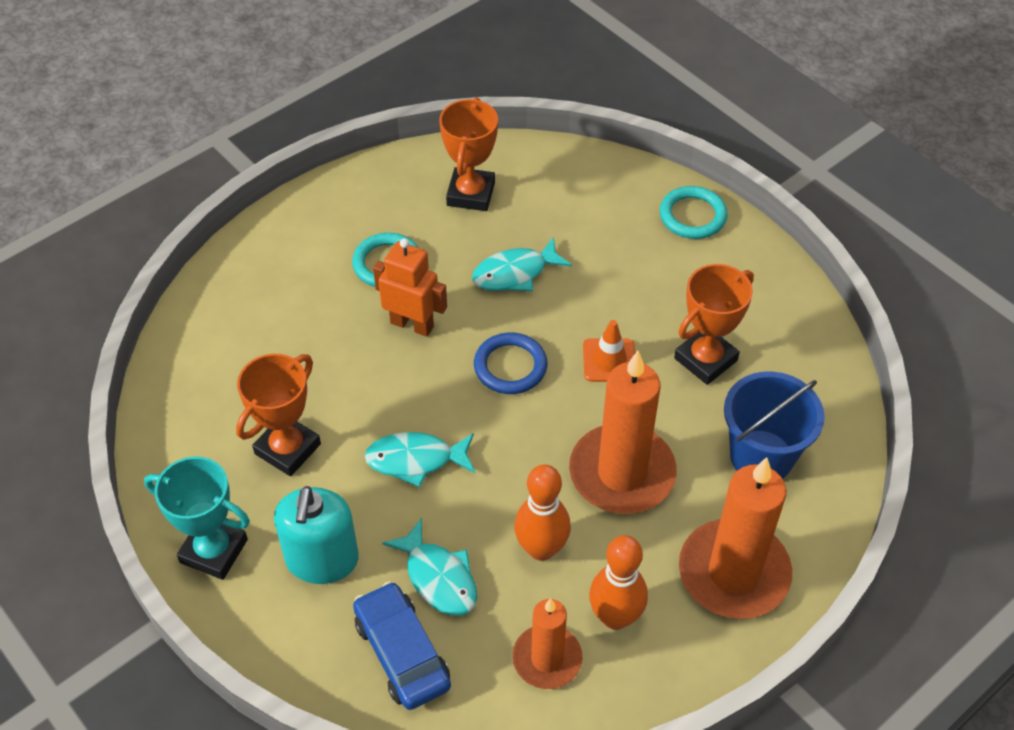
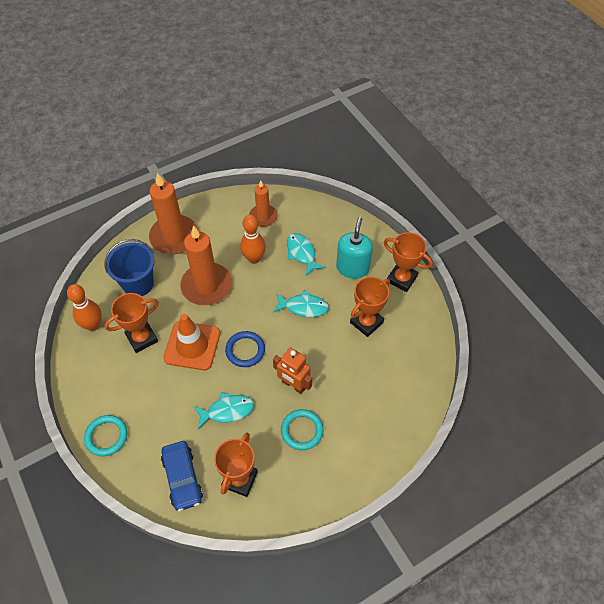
camera: 170 degrees left, 5 degrees up
(214, 551) = (401, 279): turquoise trophy -> orange trophy
(402, 653) = (322, 227): blue car -> blue car (182, 478)
(609, 360) = (192, 345): orange traffic cone -> orange traffic cone, size x1.74
(615, 617) = (230, 228): orange bowling pin -> orange bowling pin (93, 325)

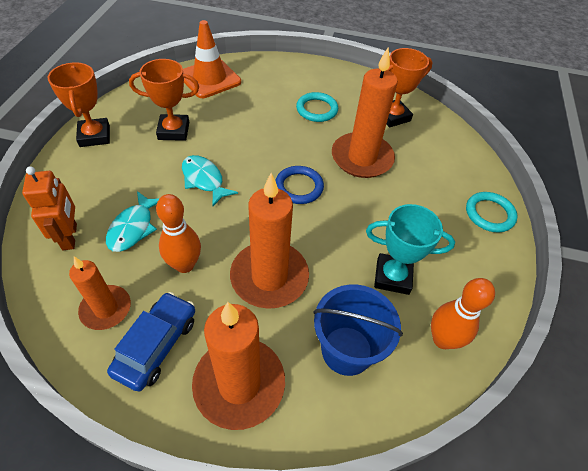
camera: 140 degrees left, 5 degrees down
(142, 338) = (392, 276): orange trophy -> turquoise trophy
(182, 478) = (438, 144): blue car -> blue car (156, 345)
(192, 345) = (345, 228): orange traffic cone -> orange traffic cone (209, 78)
(227, 411) = (362, 158): turquoise fish -> orange candle
(293, 385) = (289, 136): orange robot -> orange robot (70, 237)
(352, 268) = (114, 176): turquoise soap dispenser -> none

